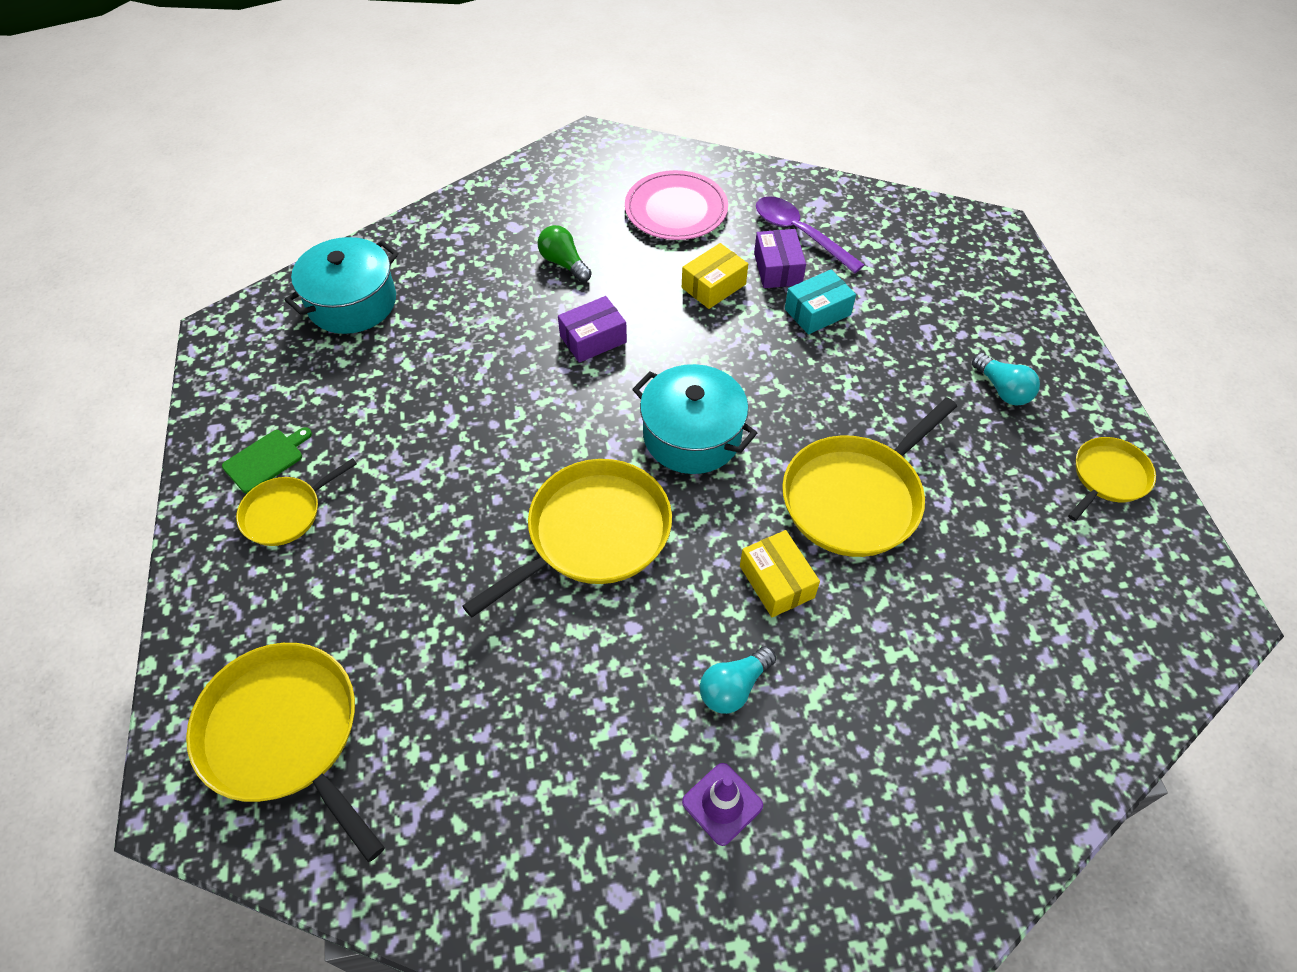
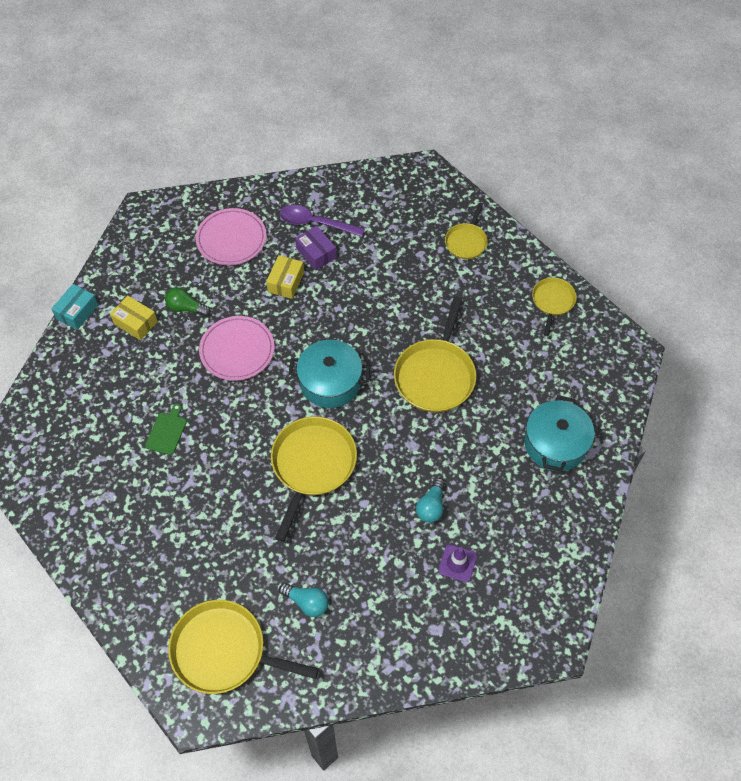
camera: 30 degrees left, 5 degrees up
(266, 459) = (96, 518): green cutting board -> green cutting board (167, 432)
(286, 512) = (132, 541): yellow pan -> yellow pan (466, 241)
(352, 303) = (71, 397): turquoise pot -> turquoise pot (555, 444)
(593, 339) = (237, 350): purple box -> pink plate
(776, 582) = (421, 442): yellow box -> yellow box (135, 323)
(817, 312) = (355, 272): turquoise box -> turquoise box (77, 312)
(1002, 389) = (478, 274): turquoise light bulb -> turquoise light bulb (307, 602)

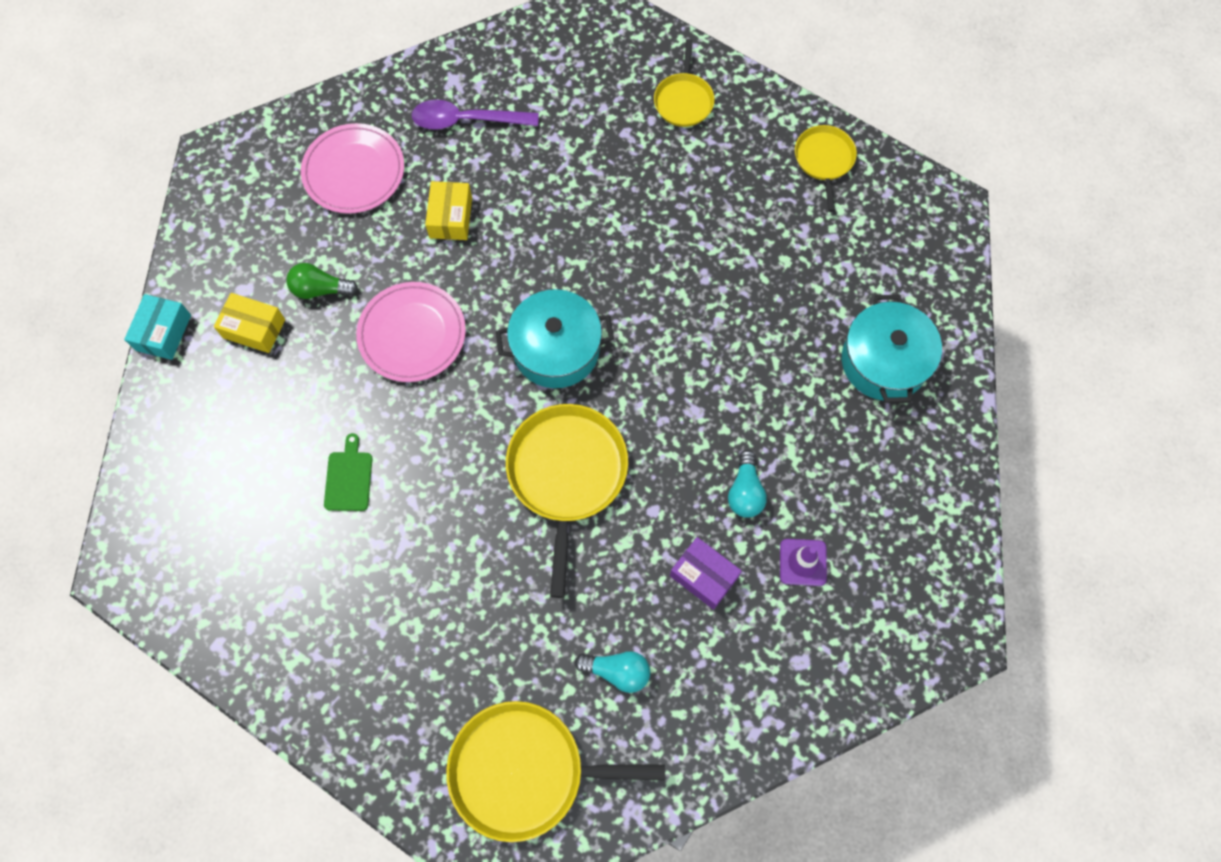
camera: 15 degrees left, 10 degrees up
(316, 253) = (481, 165): purple box -> purple box (704, 576)
(435, 375) = (697, 304): yellow pan -> none

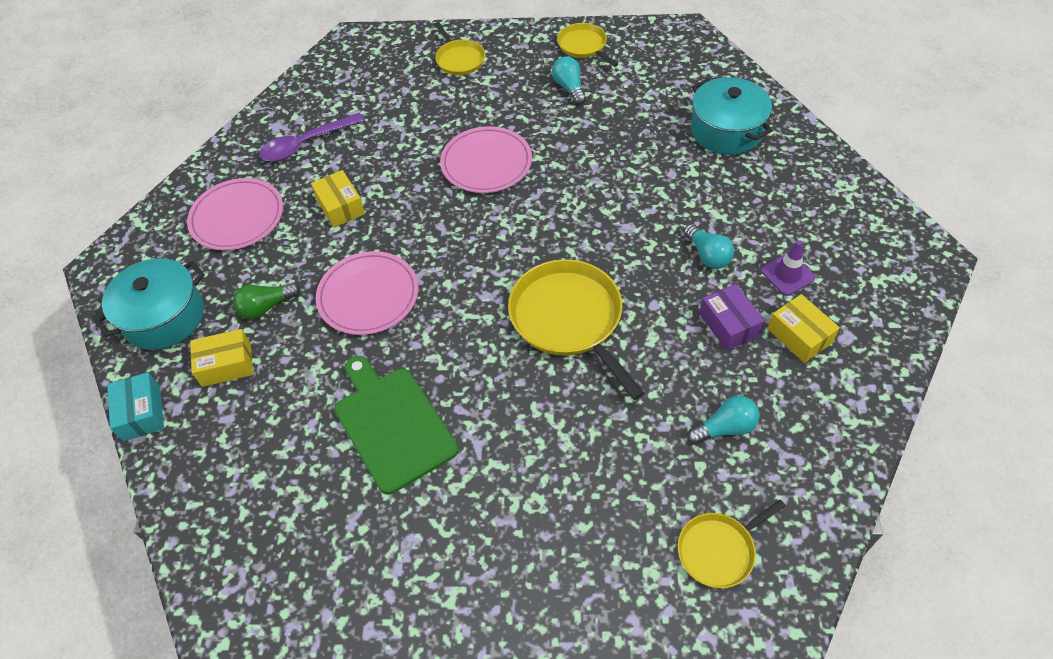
camera: 30 degrees left, 15 degrees down
(348, 478) = (392, 425): green cutting board -> green cutting board, size x1.96
(524, 771) = (719, 550): yellow pan -> yellow pan, size x0.56
(556, 349) = (491, 245): turquoise pot -> turquoise pot (164, 317)
(617, 251) = (486, 163): none -> pink plate
(704, 576) = (728, 324): purple box -> purple box turned 60 degrees clockwise
(758, 631) = (799, 336): none -> yellow box
(767, 207) = (569, 88): none -> turquoise light bulb

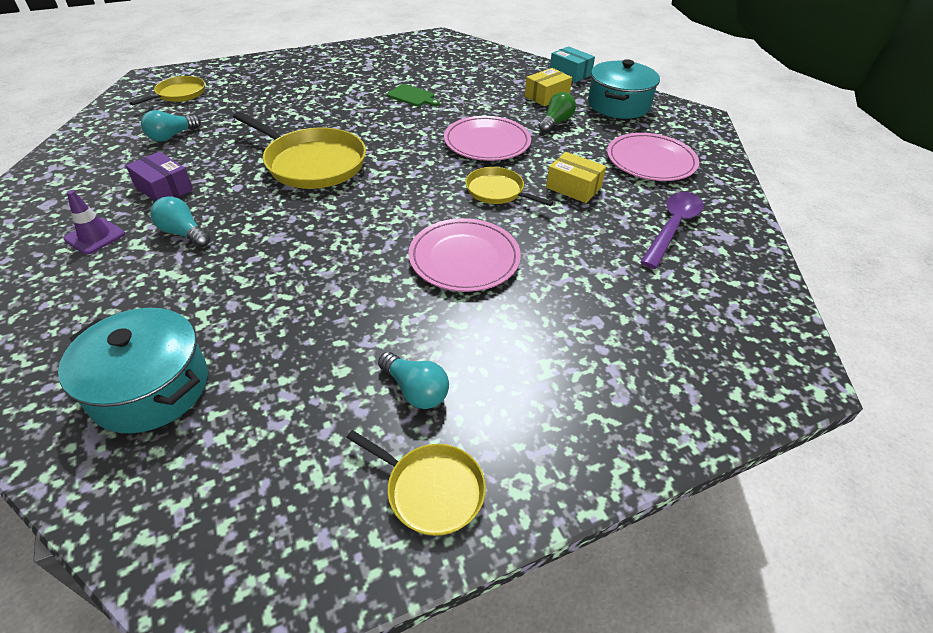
camera: 150 degrees right, 10 degrees down
(392, 425) = (412, 96): green cutting board -> green cutting board, size x0.51
(459, 59) = (614, 390): yellow pan -> yellow pan (497, 191)
(799, 336) = (95, 195): yellow box -> none

